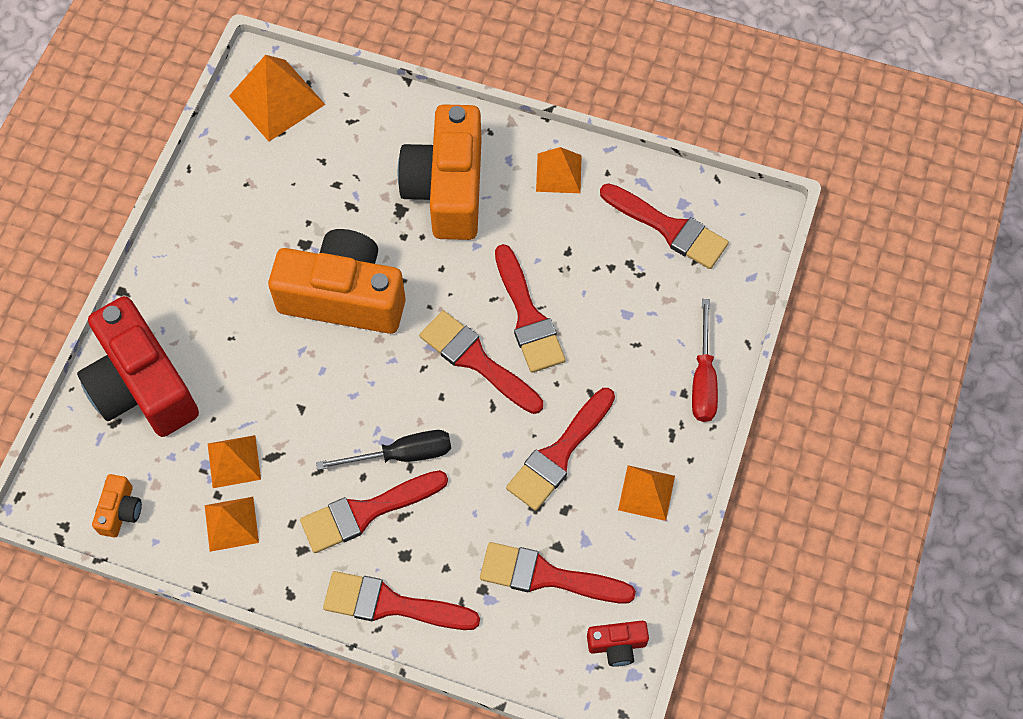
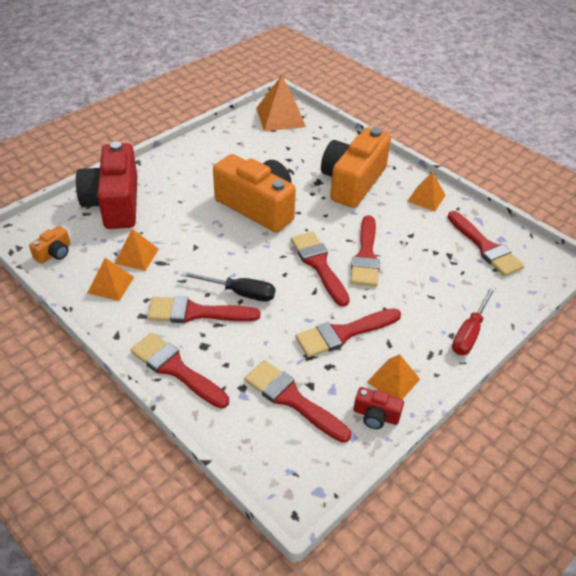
camera: 25 degrees right, 20 degrees down
(617, 645) = (317, 466): red camera -> red camera (376, 416)

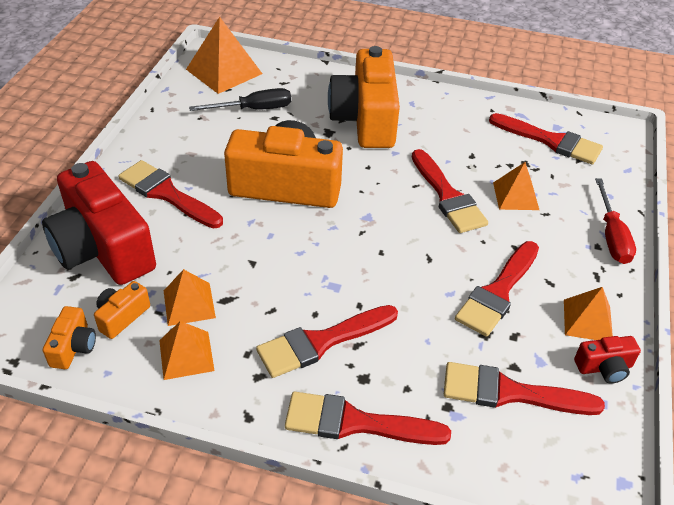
camera: 30 degrees left, 0 degrees up
(93, 247) = (122, 316): none -> orange camera
(239, 293) = (350, 296): black screwdriver -> black screwdriver (254, 109)
(319, 265) = (408, 226): red brush -> red brush (167, 194)
(426, 198) = (453, 110): orange pyramid -> orange pyramid (516, 196)

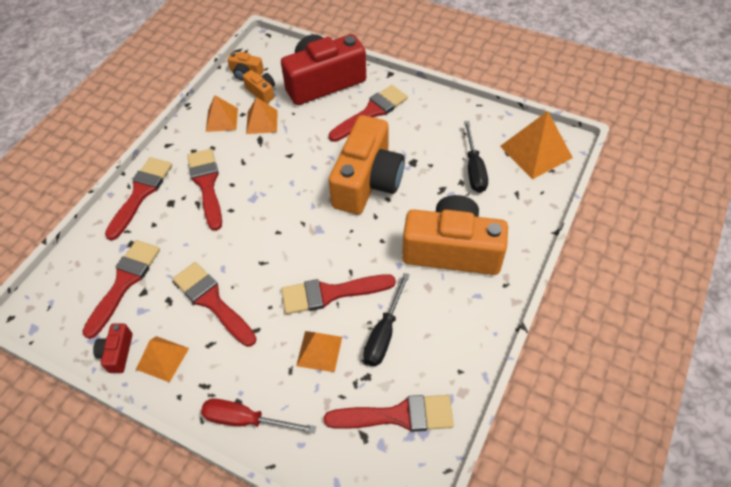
camera: 105 degrees right, 10 degrees up
(476, 155) = (384, 333): none -> black screwdriver
(550, 141) = (397, 415): red brush -> red brush turned 135 degrees counterclockwise

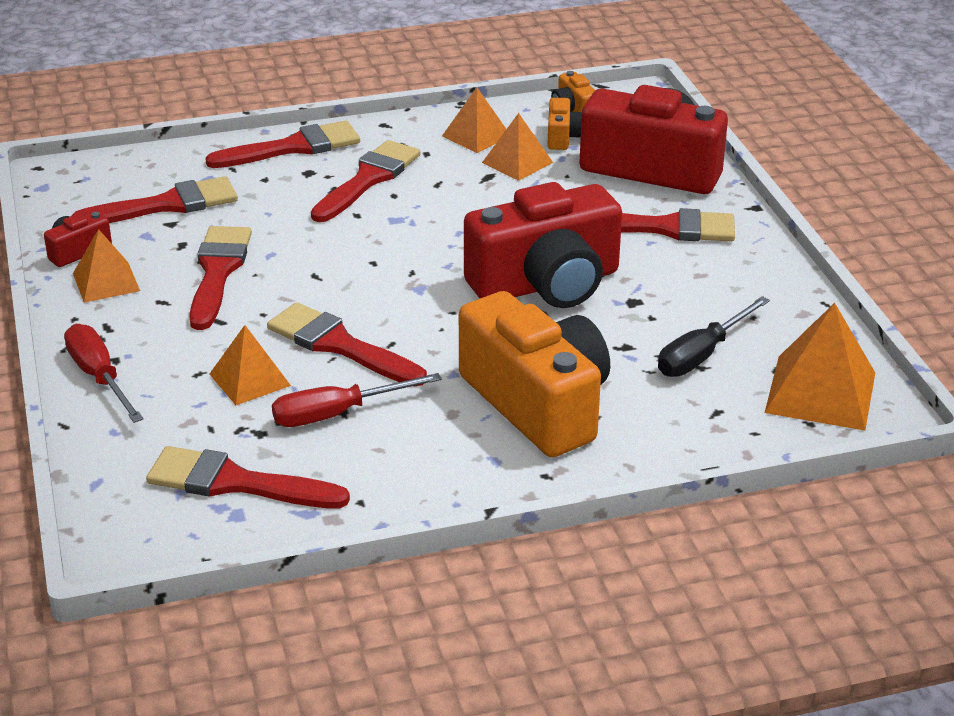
camera: 45 degrees right, 20 degrees down
(367, 181) = (546, 284): orange camera -> red camera
(384, 333) = (337, 414): black screwdriver -> red screwdriver
(397, 415) = (236, 483): red brush -> red brush turned 150 degrees clockwise

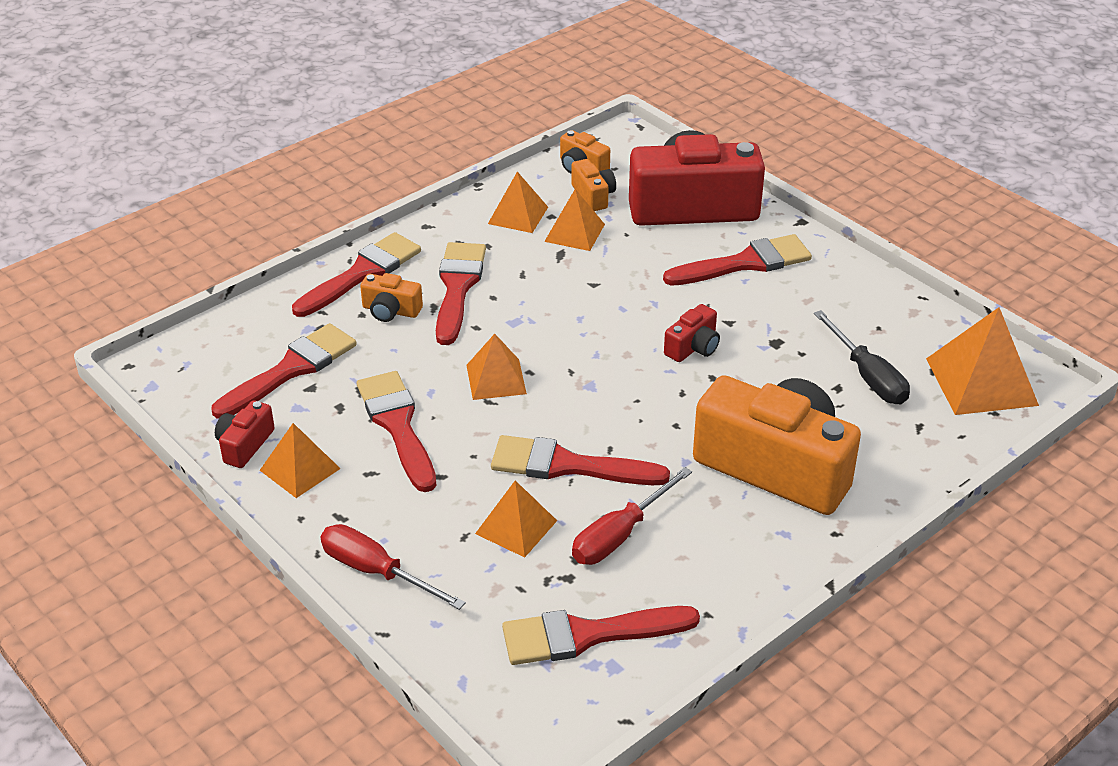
camera: 25 degrees left, 5 degrees up
(292, 182) = (391, 311): none -> orange camera
(337, 260) = (496, 379): none -> orange pyramid
(546, 284) = (693, 347): red camera -> red camera, size x0.42
(702, 355) = (867, 376): black screwdriver -> black screwdriver turned 45 degrees counterclockwise

